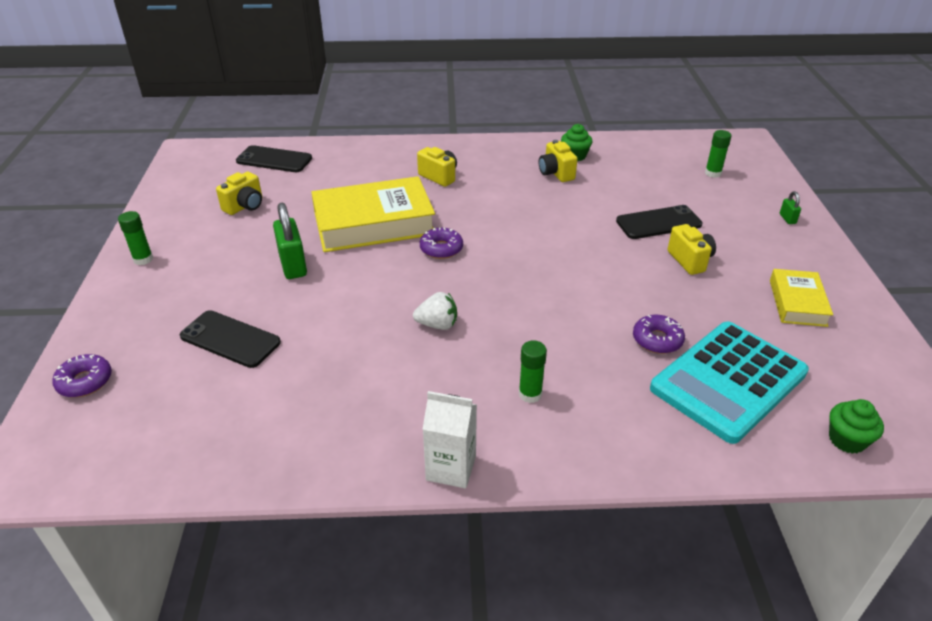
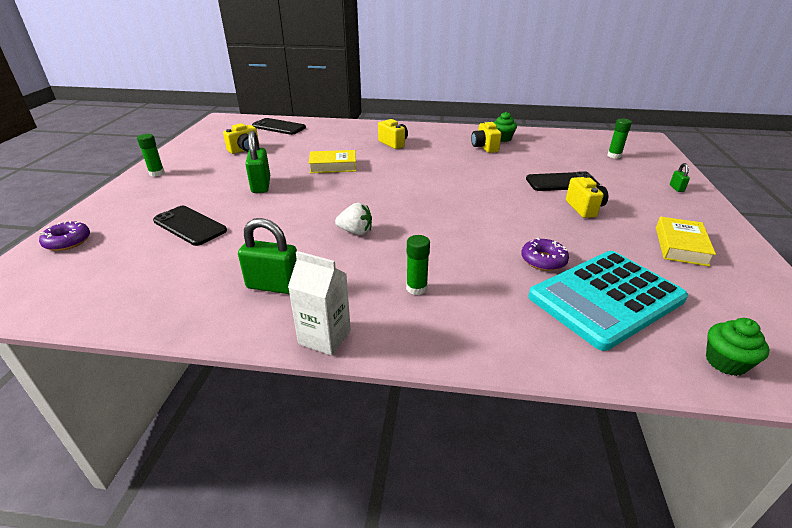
camera: 10 degrees right, 5 degrees down
(370, 411) = (274, 286): none -> green padlock
(374, 223) = (333, 166): yellow book -> yellow book, size x0.53
(441, 249) = (378, 184): purple donut -> none

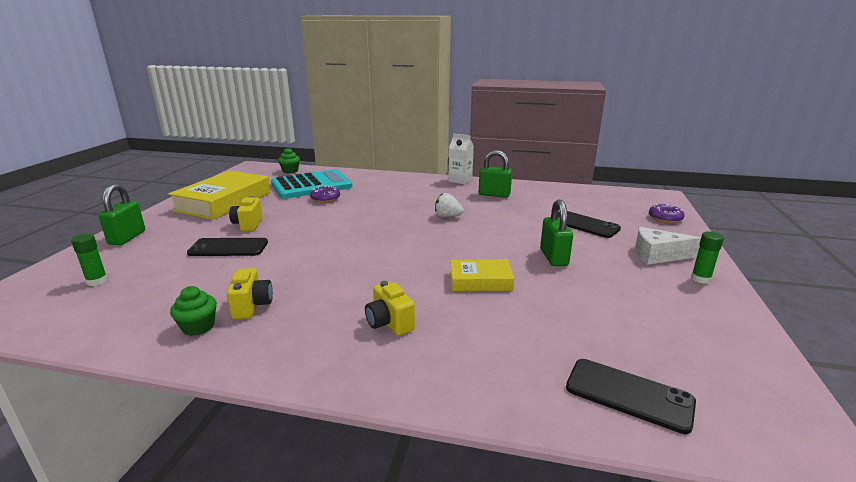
camera: 175 degrees left, 10 degrees down
(161, 191) = (657, 255): none -> white cheese
(245, 150) = (630, 319): yellow camera -> none
(416, 288) = (411, 191): green glue stick -> none
(676, 188) = (127, 238): green padlock -> green padlock, size x2.11
(681, 246) = (223, 202): yellow book -> yellow book, size x1.88

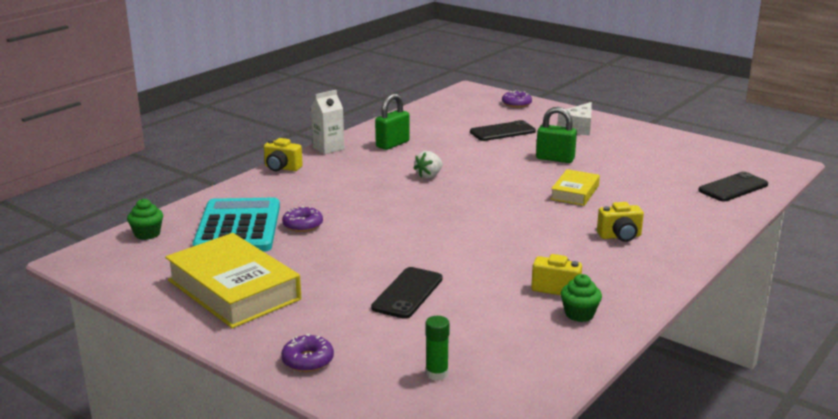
camera: 65 degrees left, 0 degrees up
(127, 238) = (308, 360): green padlock -> purple donut
(248, 225) = (344, 278): yellow camera -> yellow camera (282, 168)
(700, 279) = (621, 128): green glue stick -> none

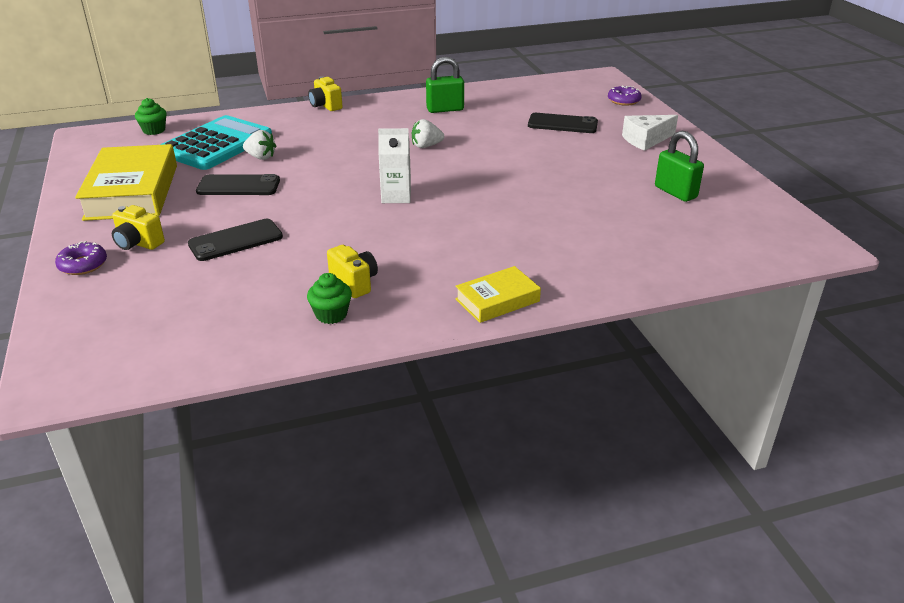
camera: 35 degrees right, 10 degrees up
(303, 225) = (261, 157): purple donut -> white strawberry
(328, 148) = (388, 99): white carton -> white carton (396, 196)
(437, 373) = (141, 315): green glue stick -> none
(555, 159) = (567, 164): green padlock -> green padlock (675, 192)
(575, 192) = (529, 201): yellow book -> yellow book (497, 300)
(620, 236) = (496, 258): yellow camera -> yellow camera (138, 243)
(733, 188) = (708, 250): black phone -> black phone (238, 186)

